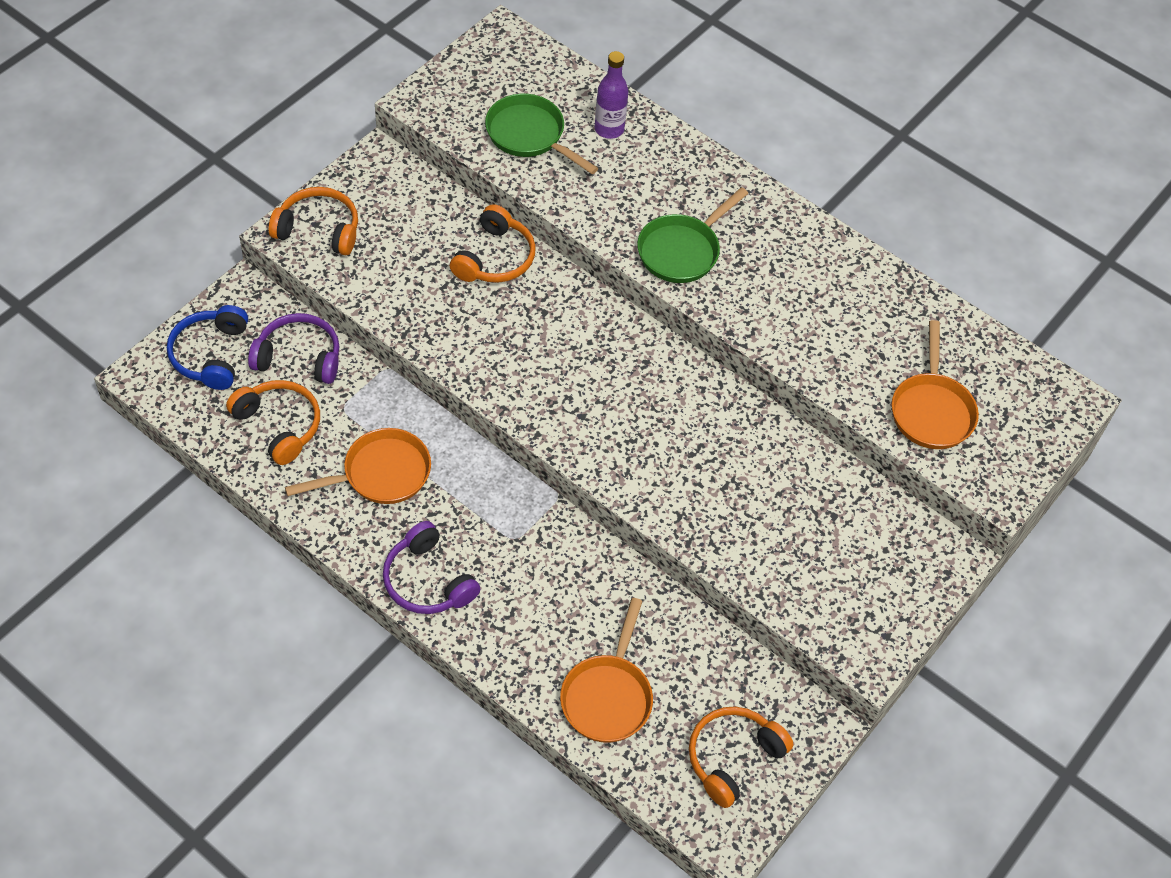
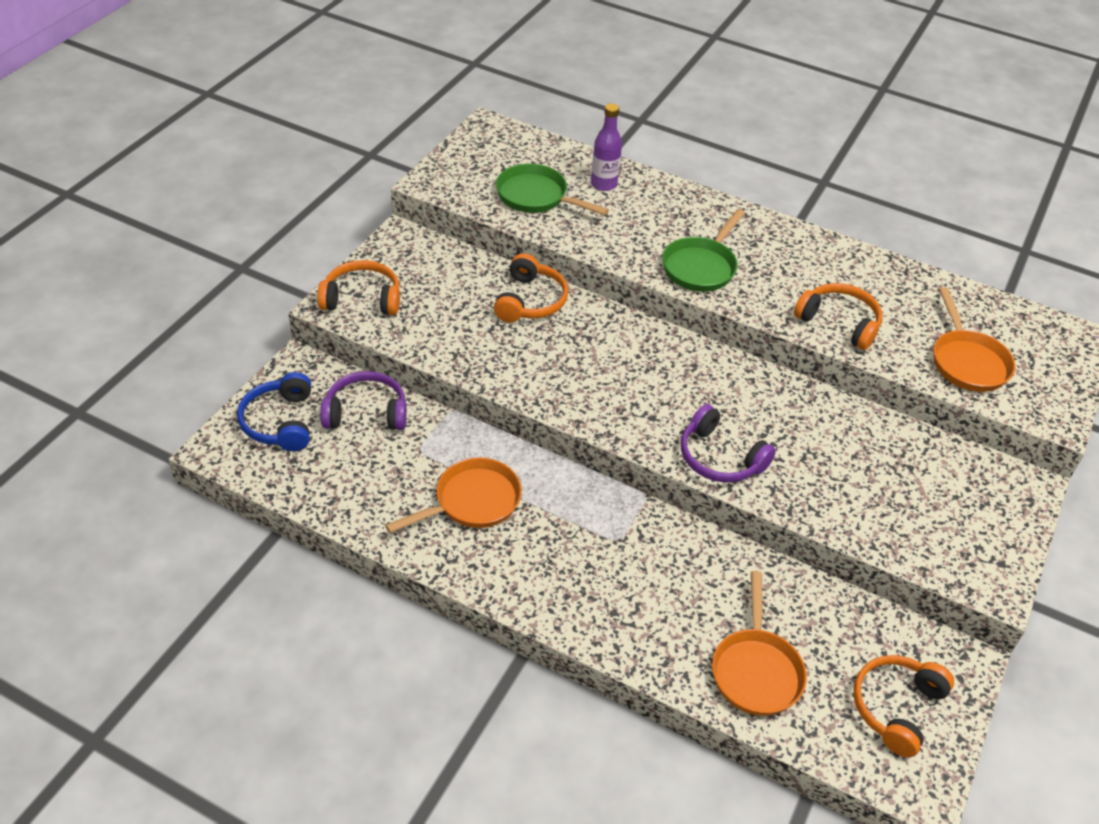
camera: 10 degrees left, 10 degrees down
(279, 425) = (362, 474): orange headphones -> orange headphones (839, 323)
(427, 581) = (546, 591): purple headphones -> purple headphones (719, 458)

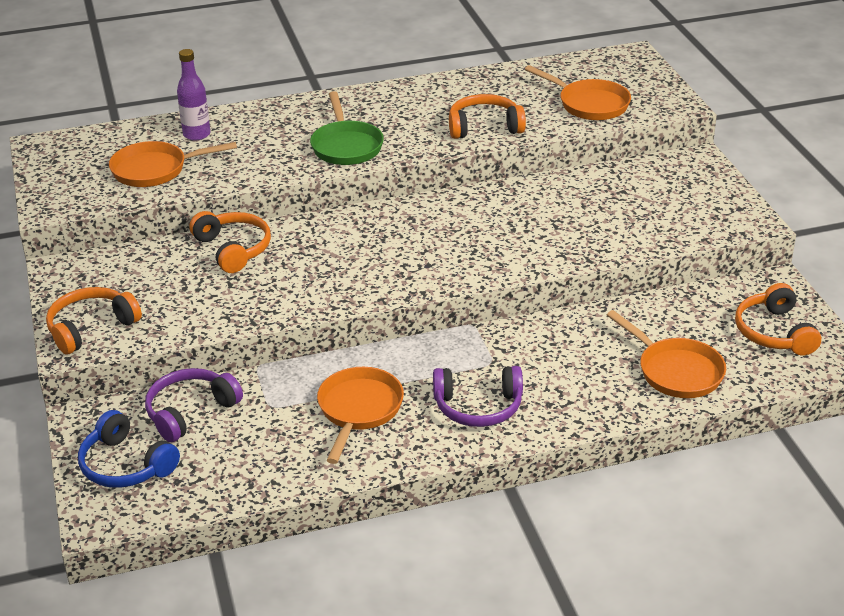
camera: 40 degrees left, 10 degrees down
(536, 196) = (155, 170): green pan -> orange pan
(719, 458) = (505, 259): purple headphones -> purple headphones (478, 407)

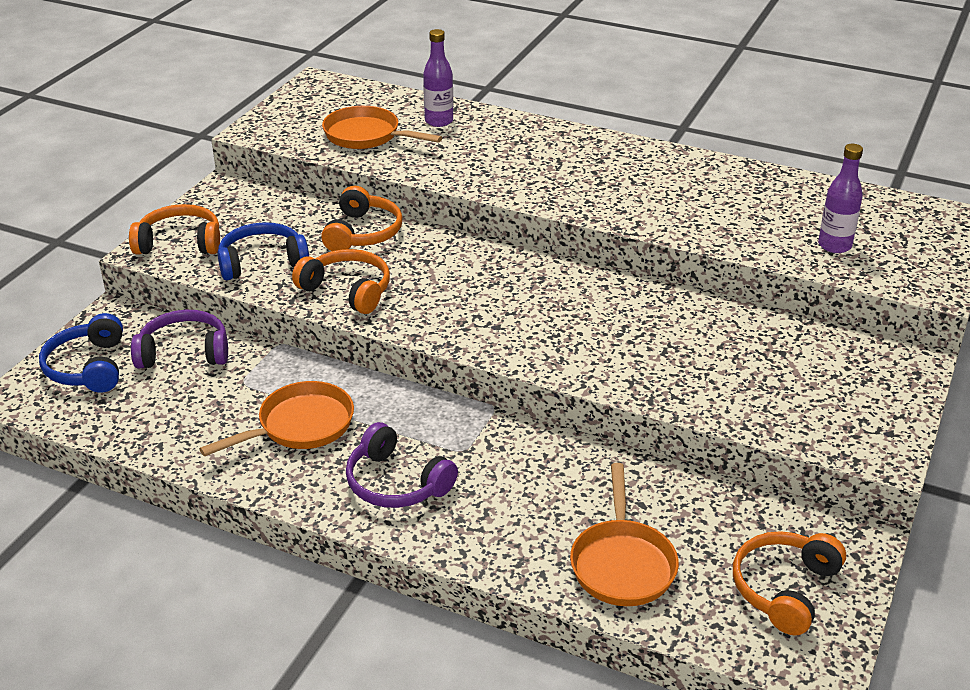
camera: 40 degrees right, 0 degrees up
(185, 308) = (262, 262): none -> blue headphones
(346, 146) = (543, 183): green pan -> none
(484, 127) = (694, 221): orange headphones -> orange headphones (347, 290)
(589, 104) = (834, 246): orange pan -> purple bottle

